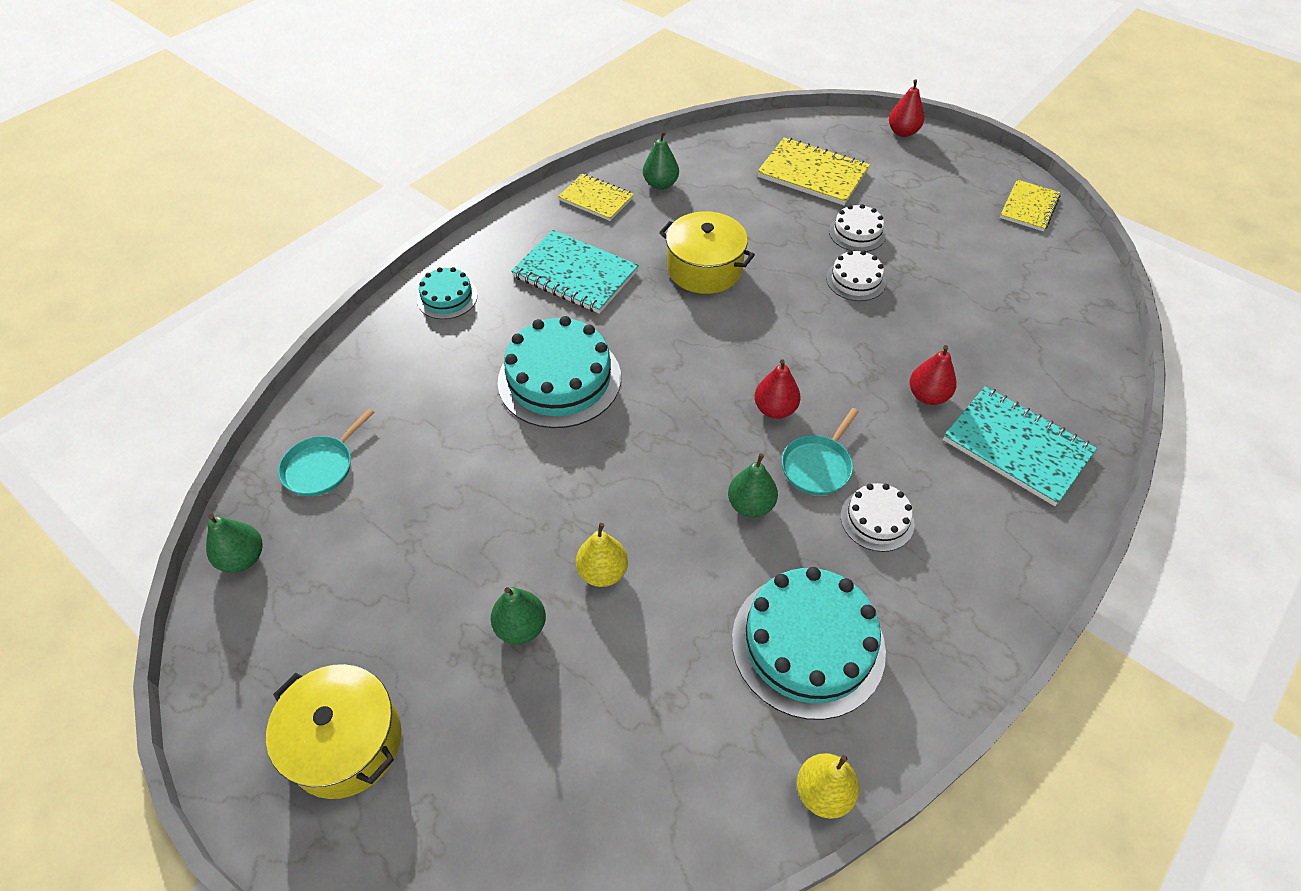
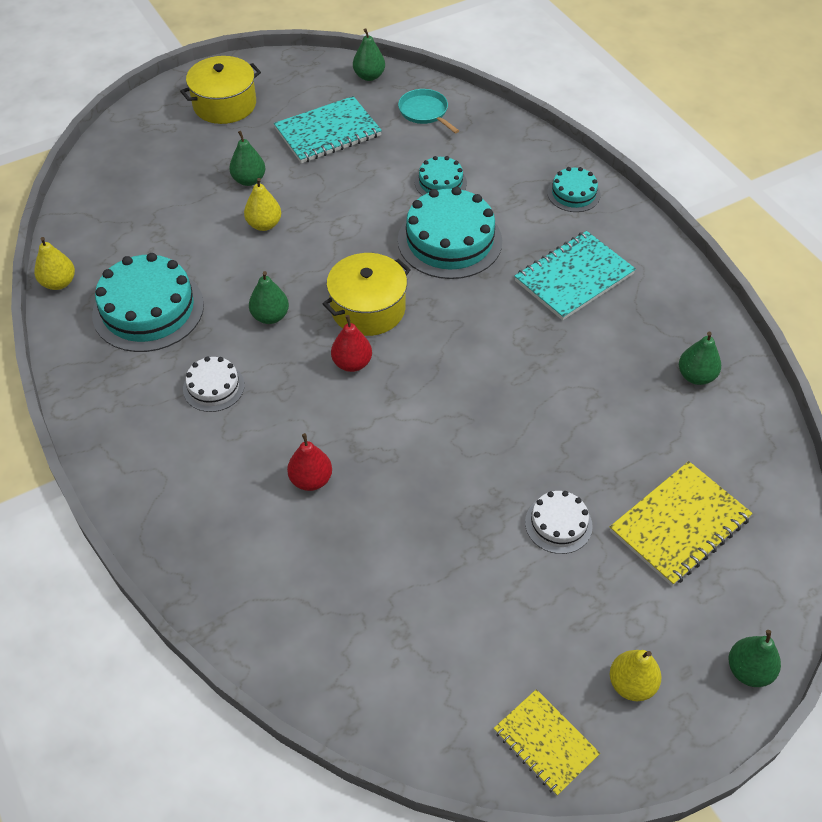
camera: 110 degrees right, 0 degrees up
(462, 413) = (440, 182): none -> turquoise cake
(596, 199) = (684, 318): yellow notebook -> none
(704, 269) = (547, 371): yellow pot -> yellow pot (368, 309)
(818, 466) = (282, 370): turquoise pan -> none
(855, 280) = (484, 490): white cake -> none
(902, 132) = (748, 670): red pear -> green pear
(955, 178) = (631, 684): none -> yellow pear
(1016, 447) = (222, 520): turquoise notebook -> turquoise notebook (328, 132)

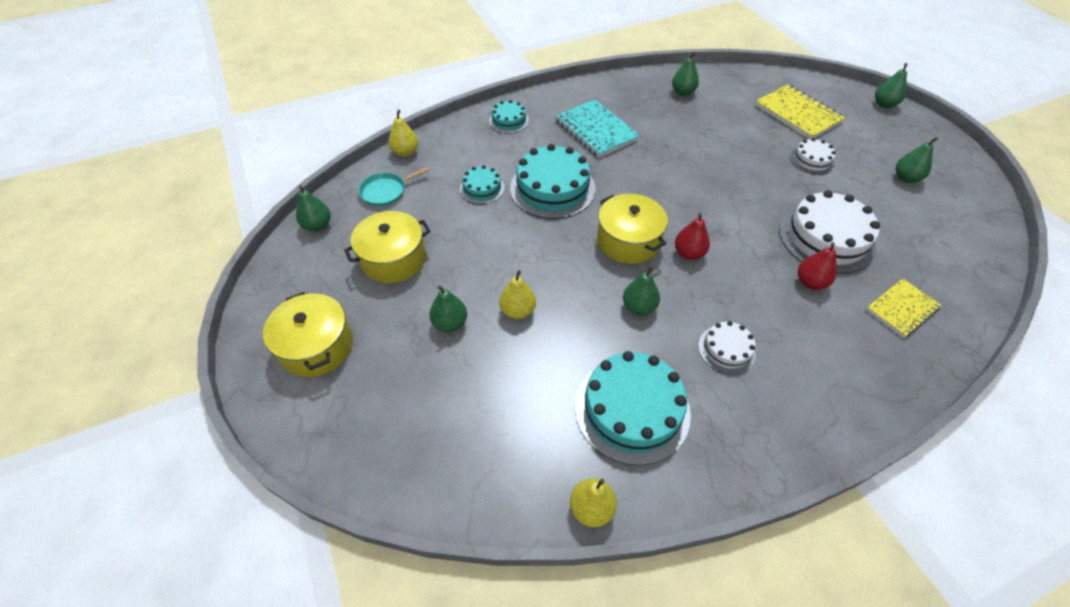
camera: 85 degrees left, 0 degrees up
(328, 132) = (393, 259): turquoise notebook -> yellow pot
(390, 512) = (826, 238): none -> white cake
(537, 649) = (905, 178): none -> green pear
(545, 743) = (965, 181): yellow notebook -> yellow notebook (901, 309)
(631, 684) = (911, 145): yellow pear -> yellow pear (405, 152)

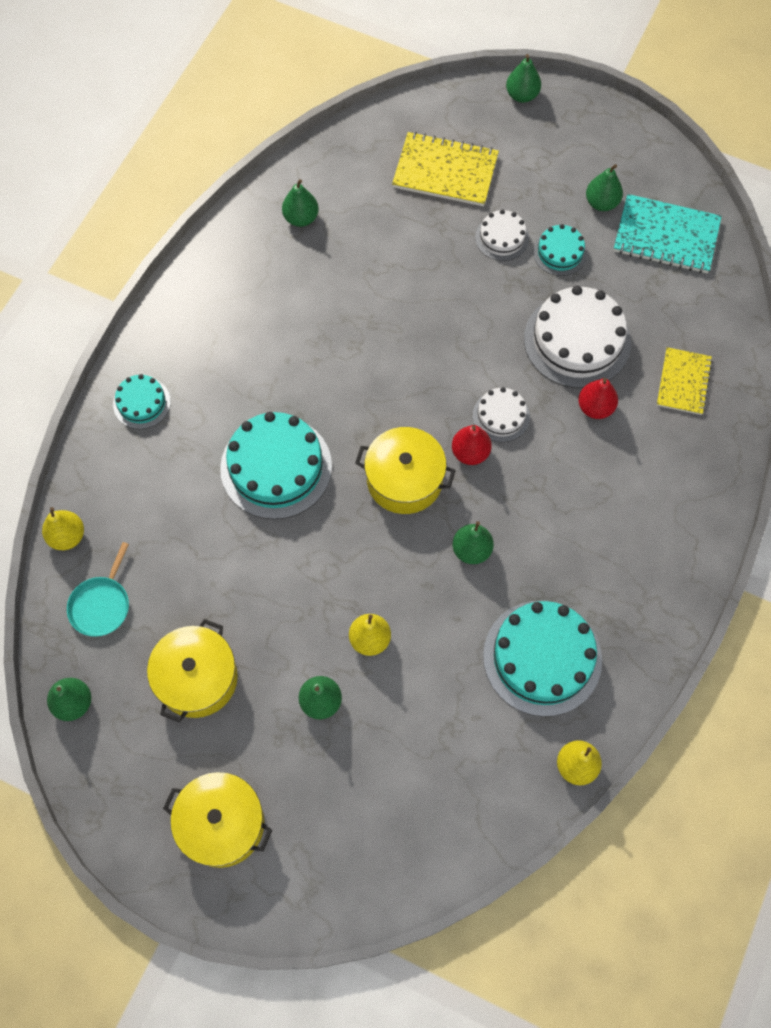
camera: 40 degrees left, 15 degrees up
(482, 188) = (202, 522): turquoise cake -> turquoise cake (560, 252)
(596, 130) = (253, 348): turquoise notebook -> turquoise notebook (666, 236)
(726, 349) = (574, 537): white cake -> white cake (501, 416)

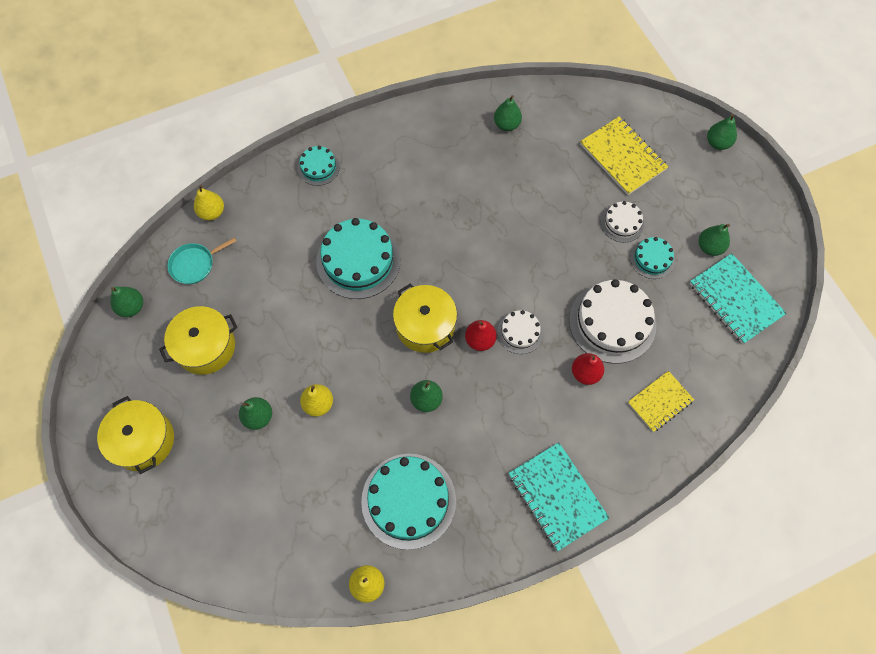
camera: 40 degrees right, 0 degrees up
(671, 541) = (557, 496): none -> turquoise notebook

